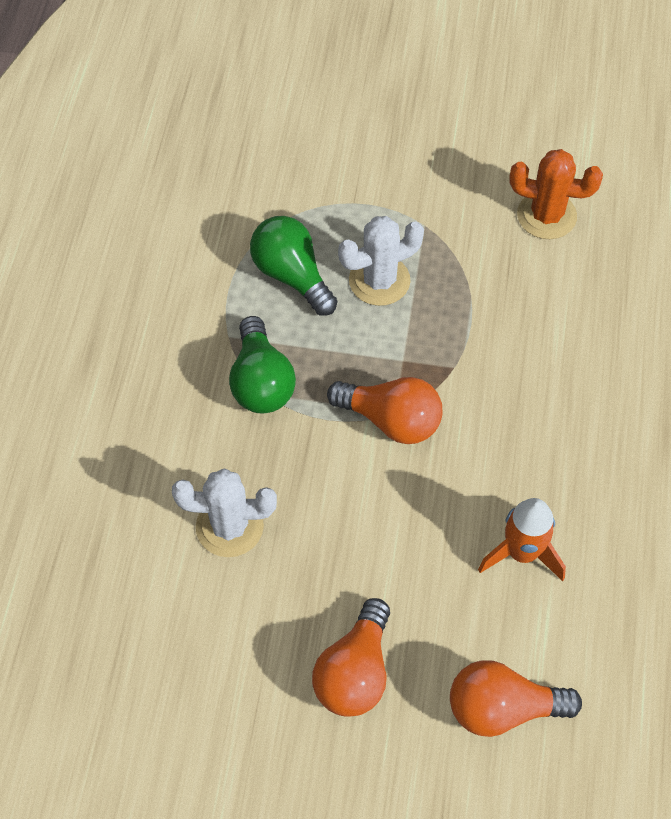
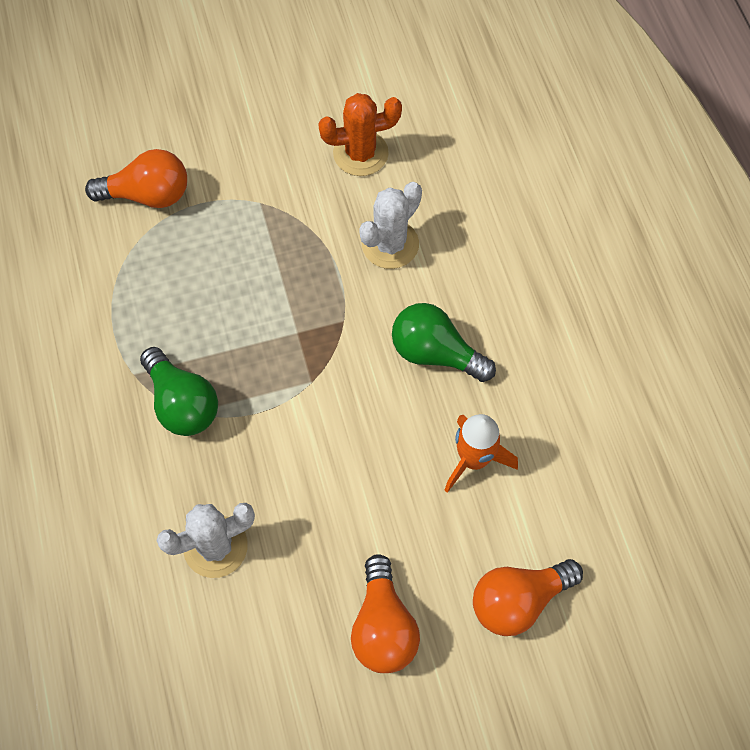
camera: 25 degrees left, 5 degrees up
(292, 275) = (164, 295): green light bulb -> green light bulb (435, 353)
(379, 280) = (244, 269): white cactus -> white cactus (390, 244)
(391, 420) = (312, 390): orange light bulb -> orange light bulb (148, 195)

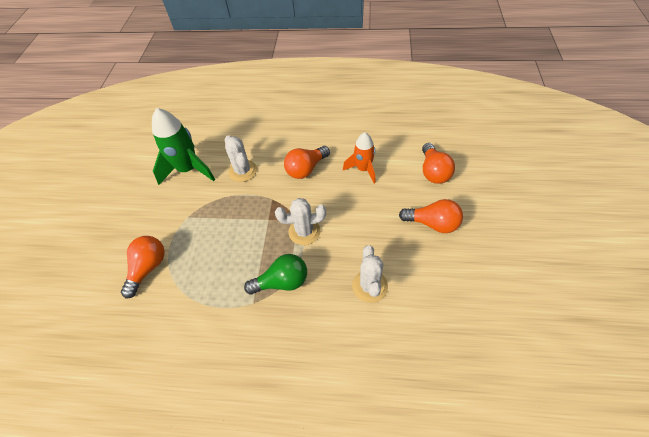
camera: 65 degrees left, 10 degrees down
(291, 402) = (304, 231): none -> white cactus
(360, 153) = (188, 169): orange cactus -> green rocket
(435, 353) = (306, 169): green light bulb -> orange light bulb

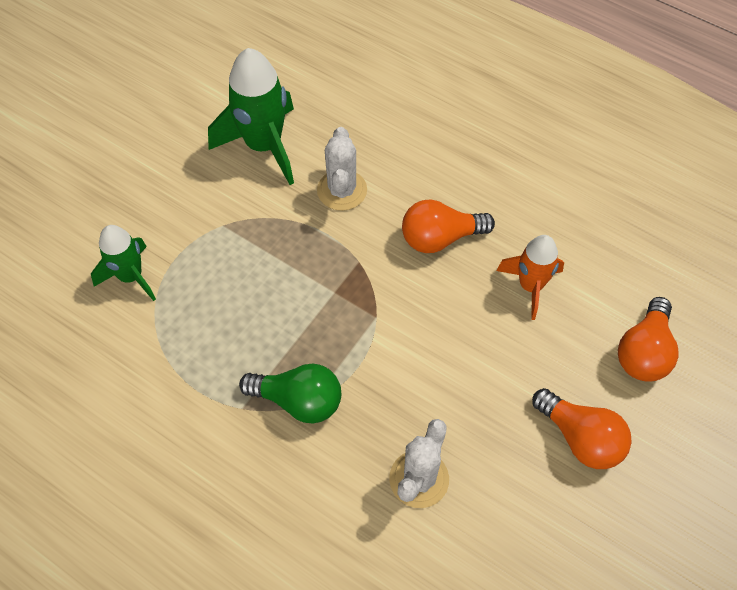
camera: 25 degrees right, 5 degrees up
(148, 268) = (131, 276): orange light bulb -> green rocket
(304, 231) = (375, 341): white cactus -> none

